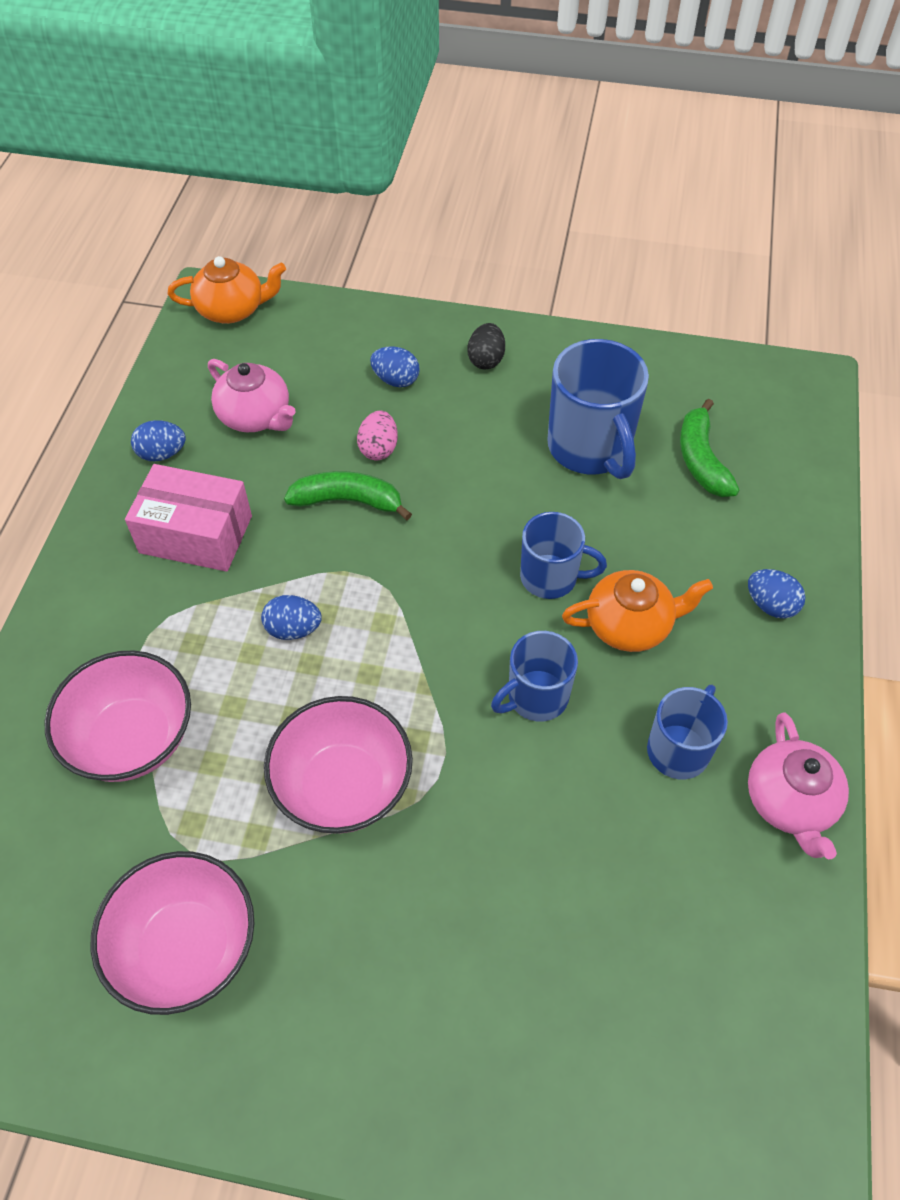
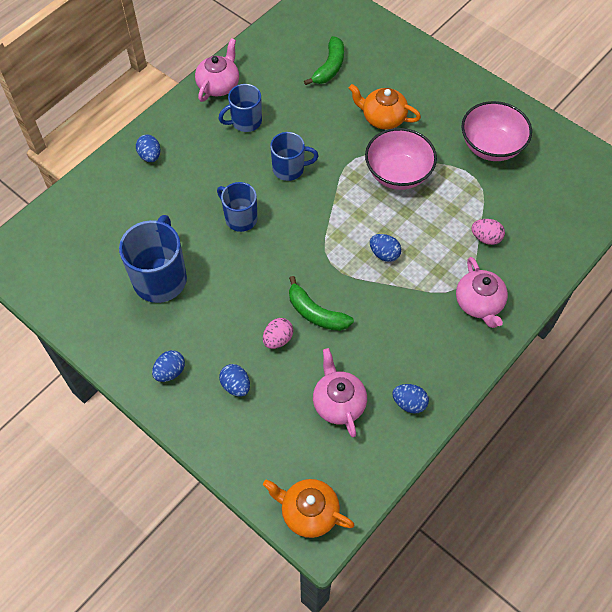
camera: 150 degrees left, 5 degrees up
(108, 624) = (479, 303): none -> pink teapot
(132, 738) = (486, 238): pink bowl -> pink egg
(196, 534) = (411, 334): pink box -> none
(486, 360) = (170, 372): black egg -> blue egg
(630, 625) = (222, 178): orange teapot -> orange teapot (383, 118)
(701, 459) = (109, 241): green banana -> green banana (329, 67)

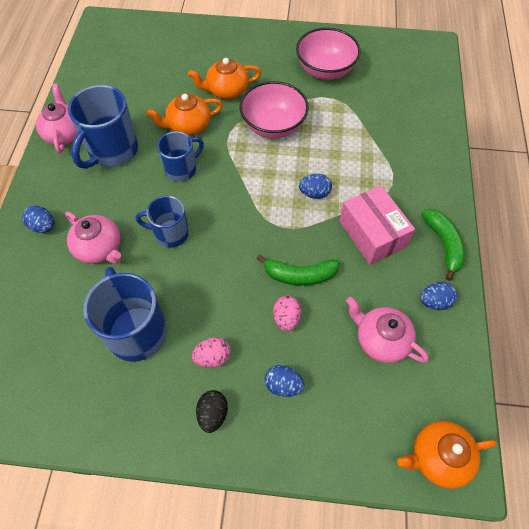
camera: 35 degrees left, 0 degrees up
(170, 372) = (213, 414): blue egg -> black egg
(245, 121) = (112, 151): blue mug -> blue mug, size x1.61
(324, 133) = (188, 126): none -> orange teapot
(329, 67) = (152, 74): green banana -> green banana (443, 244)
(405, 317) = (372, 234): none -> pink box
(479, 303) = (416, 189): pink teapot -> pink teapot (99, 248)
(486, 238) = (378, 138): pink egg -> pink egg (213, 357)

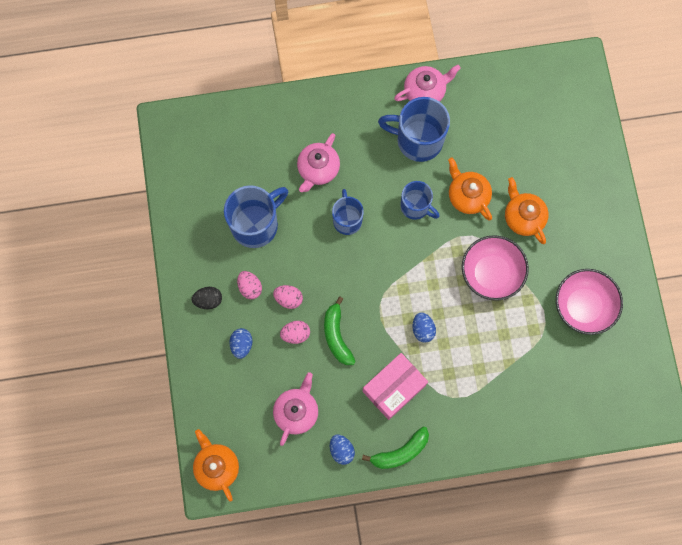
camera: 75 degrees right, 15 degrees up
(43, 226) = (326, 117): blue egg -> none
(241, 316) = (288, 299): none -> pink egg

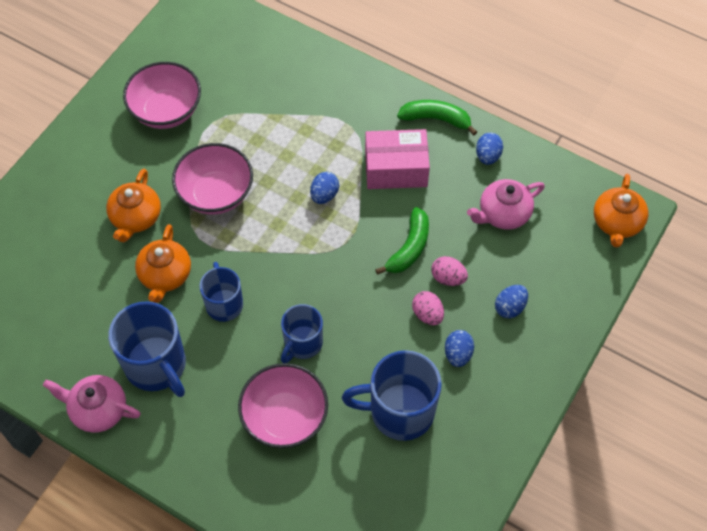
camera: 140 degrees left, 15 degrees down
(208, 300) = (511, 374): black egg -> none
(250, 287) = (458, 354): pink egg -> blue egg
(318, 169) = (285, 417): pink teapot -> pink bowl

